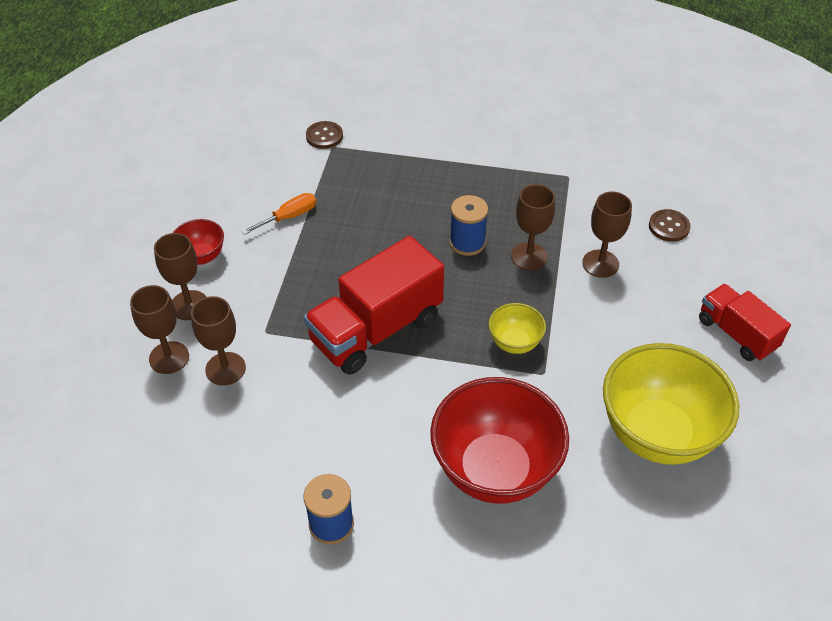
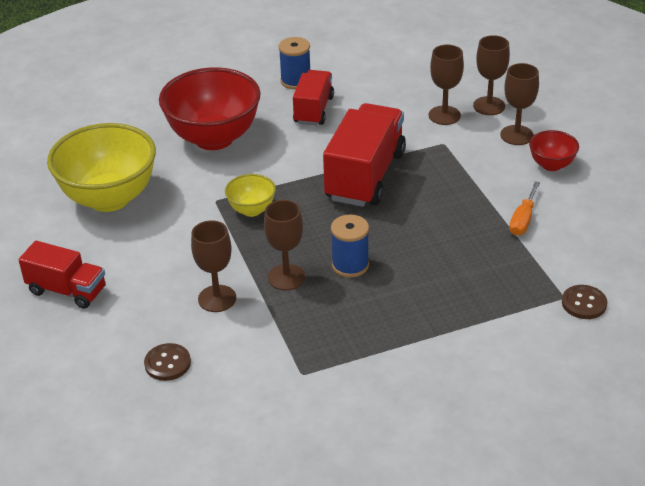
camera: 150 degrees right, 10 degrees down
(351, 455) = (313, 110): none -> red truck

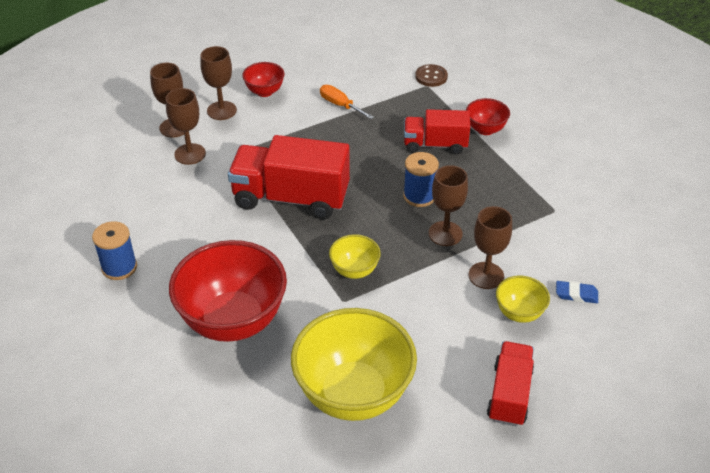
camera: 100 degrees left, 5 degrees up
(158, 314) = (519, 313): none -> yellow bowl
(167, 363) = (576, 294): brown button -> blue eraser
(313, 110) = (178, 246): red truck -> red truck (435, 145)
(465, 338) = (485, 129): none -> red bowl
(523, 220) = (340, 105): orange screwdriver -> orange screwdriver turned 150 degrees counterclockwise

